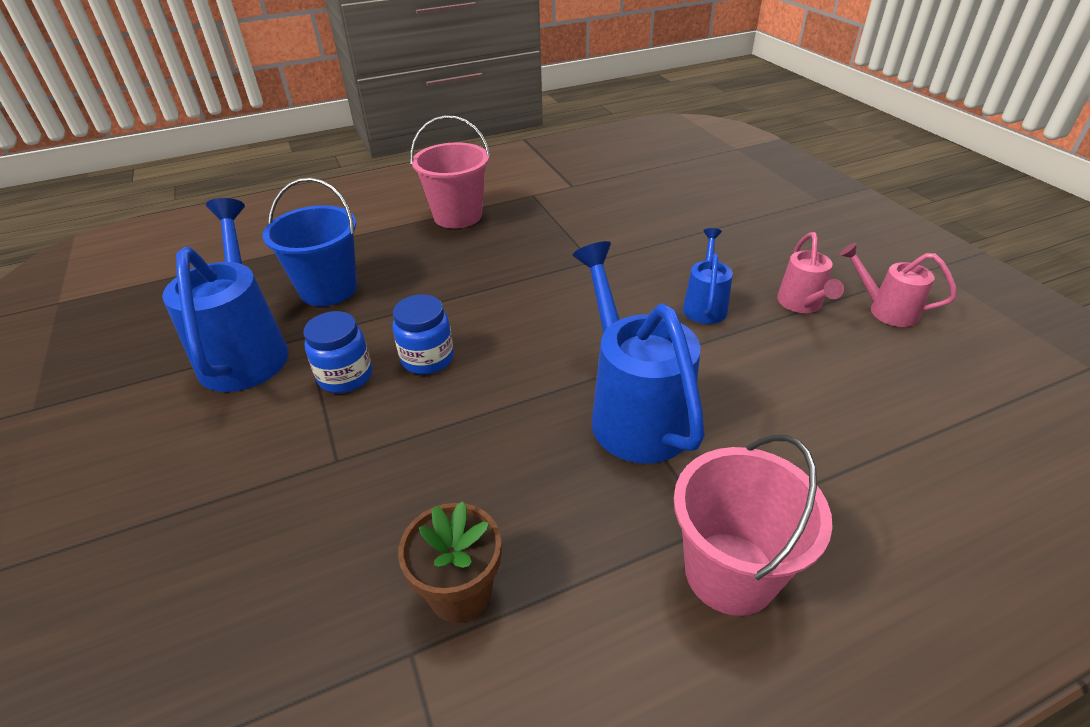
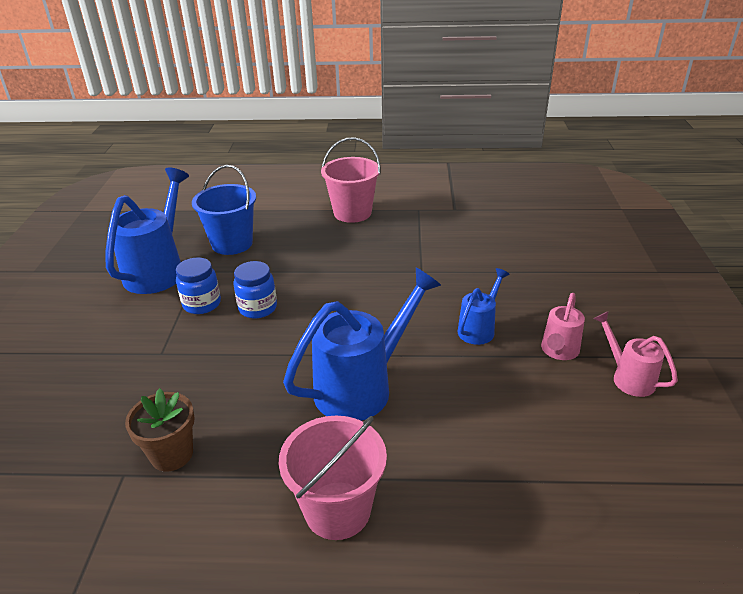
camera: 25 degrees right, 5 degrees down
(634, 412) = (361, 387): blue watering can -> blue watering can turned 45 degrees clockwise

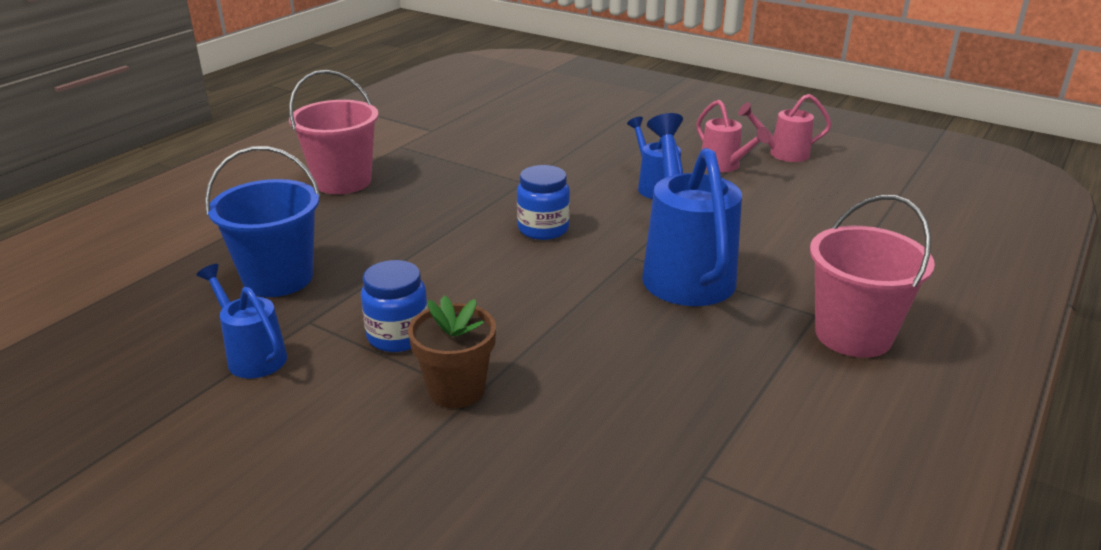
camera: 60 degrees left, 5 degrees down
(158, 270) = (252, 356): blue watering can -> blue watering can, size x0.53
(172, 454) = (694, 426): brown flower pot -> brown flower pot (456, 390)
(258, 308) = (463, 296): blue jar -> blue jar (543, 229)

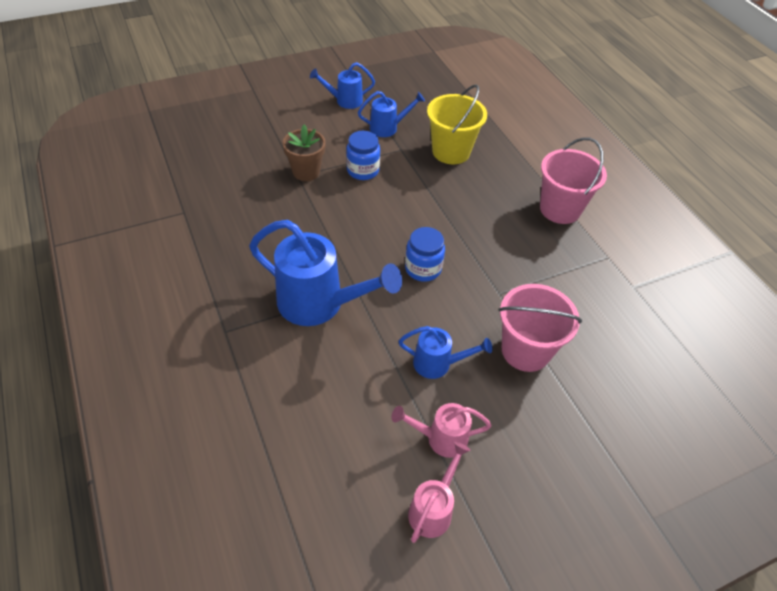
camera: 120 degrees right, 20 degrees up
(184, 443) = (345, 101): none -> blue watering can
(278, 278) = (451, 151): blue bucket -> yellow bucket
(853, 335) = (194, 333): pink bucket -> pink bucket (525, 351)

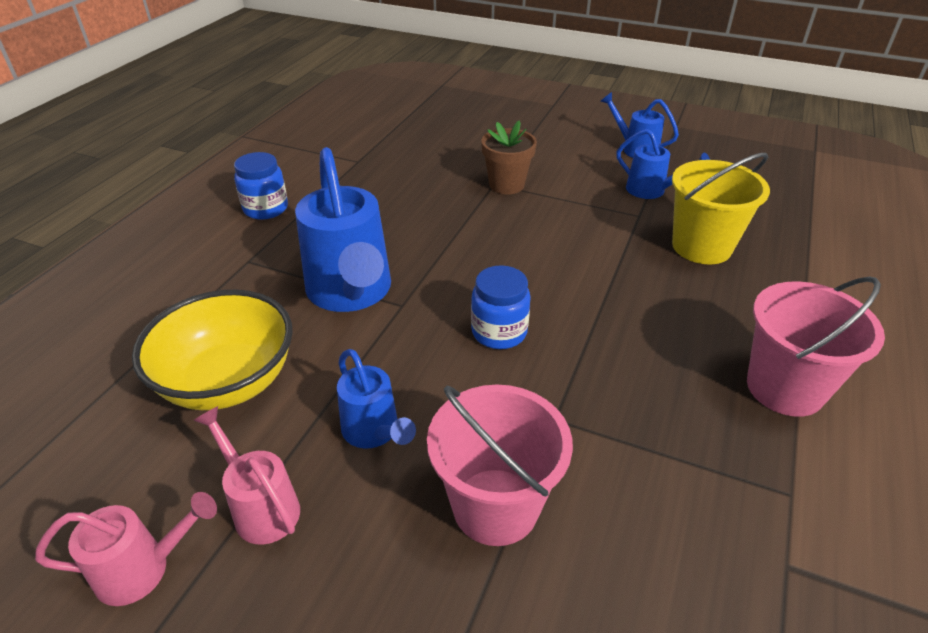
camera: 50 degrees right, 10 degrees down
(332, 403) = (228, 382): none -> yellow bowl
(363, 170) = (566, 212): blue jar -> blue jar (266, 209)

